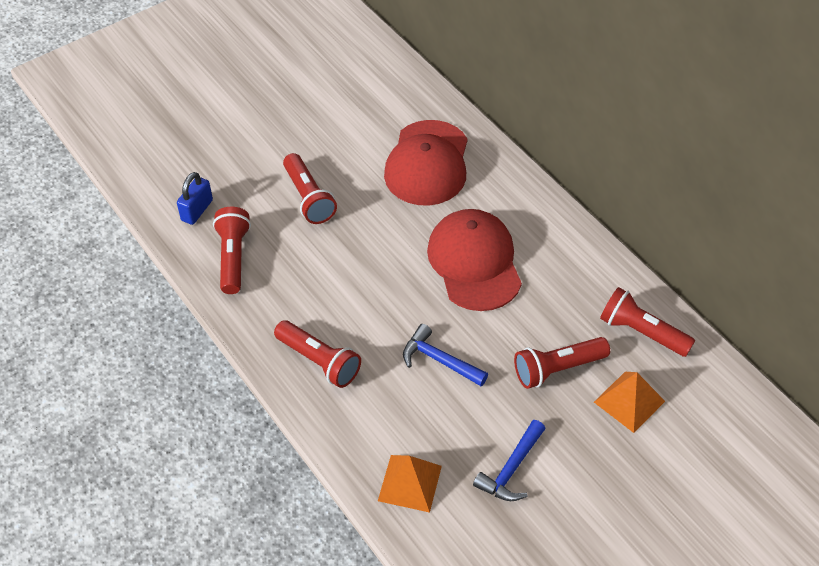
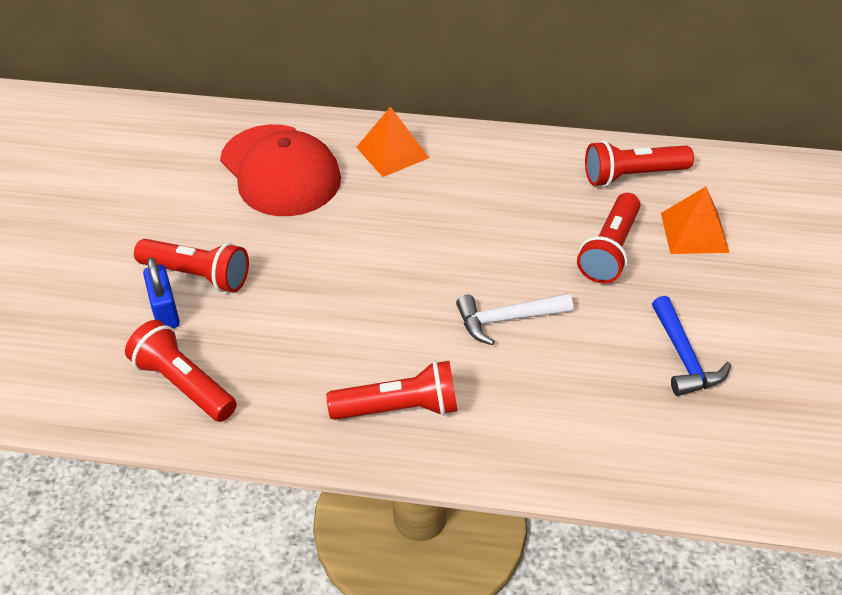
camera: 45 degrees left, 5 degrees down
(197, 210) = (83, 370): blue padlock -> blue padlock (165, 311)
(410, 483) = (622, 442): orange pyramid -> orange pyramid (392, 152)
(439, 360) = (506, 319): blue hammer -> white hammer
(474, 262) = (430, 219): red cap -> none

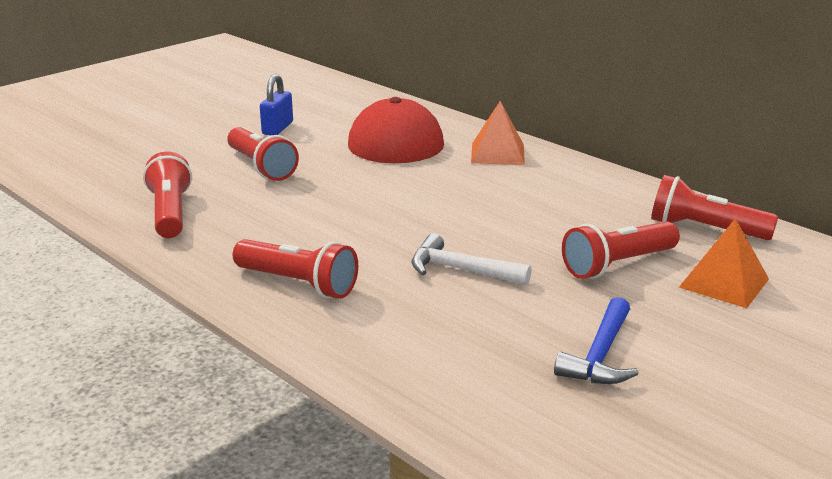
camera: 35 degrees right, 20 degrees down
(165, 311) = (214, 176): blue padlock -> blue padlock (277, 128)

